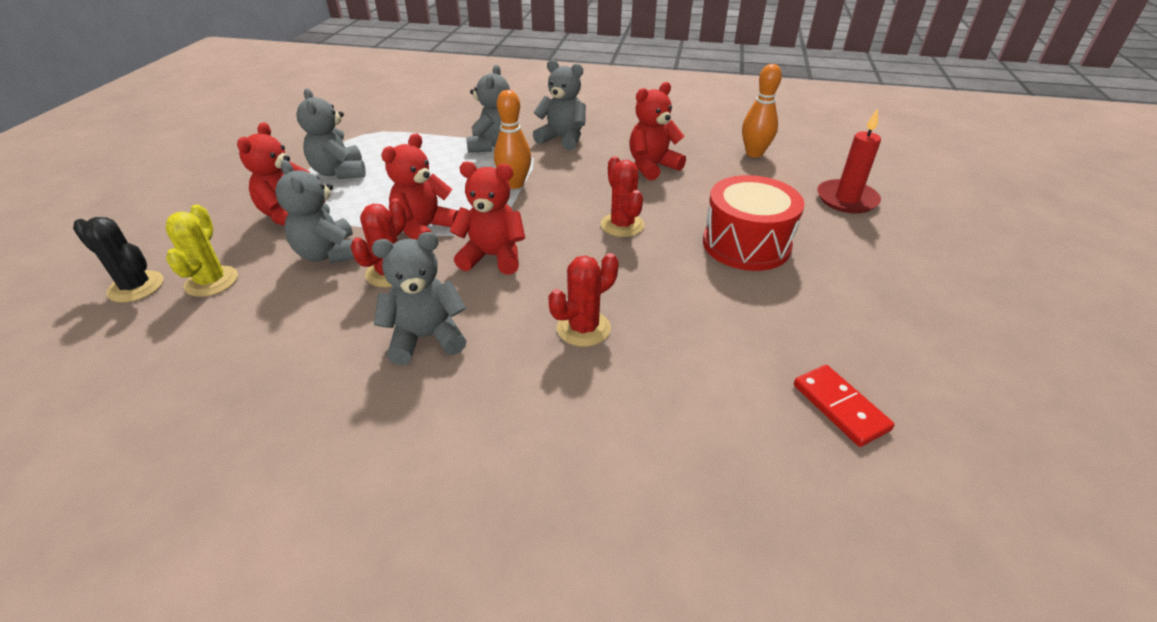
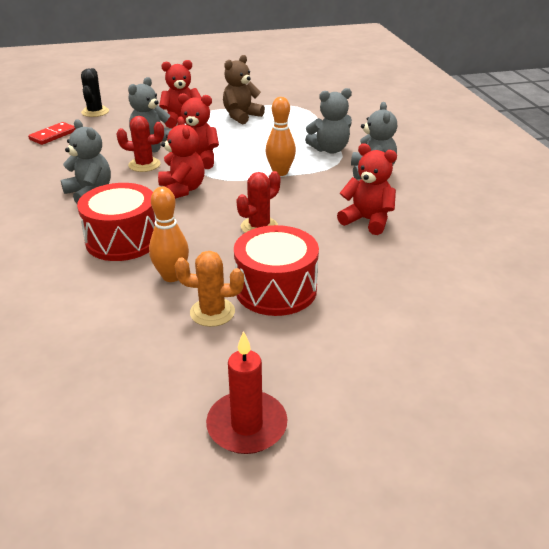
camera: 65 degrees right, 5 degrees down
(211, 281) = (109, 125): yellow cactus -> none
(340, 172) = (241, 116): grey teddy bear -> brown teddy bear
(583, 328) = (123, 240): red cactus -> red drum
(754, 153) = (456, 269): orange bowling pin -> orange bowling pin (172, 276)
(771, 291) = (212, 312): none -> orange cactus
(840, 407) = (82, 363): red domino -> red domino (53, 135)
(846, 199) = (415, 341): red candle -> red candle (247, 425)

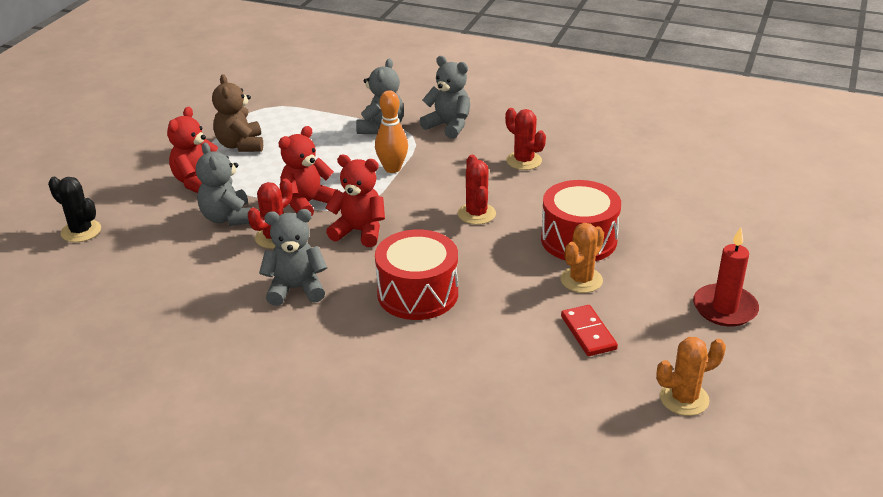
camera: 55 degrees left, 0 degrees up
(53, 135) = (107, 278): red domino -> red domino (588, 333)
(63, 444) = (684, 399): none -> orange cactus
(172, 276) = (509, 284): orange bowling pin -> none
(367, 220) = (524, 161): red teddy bear -> red cactus

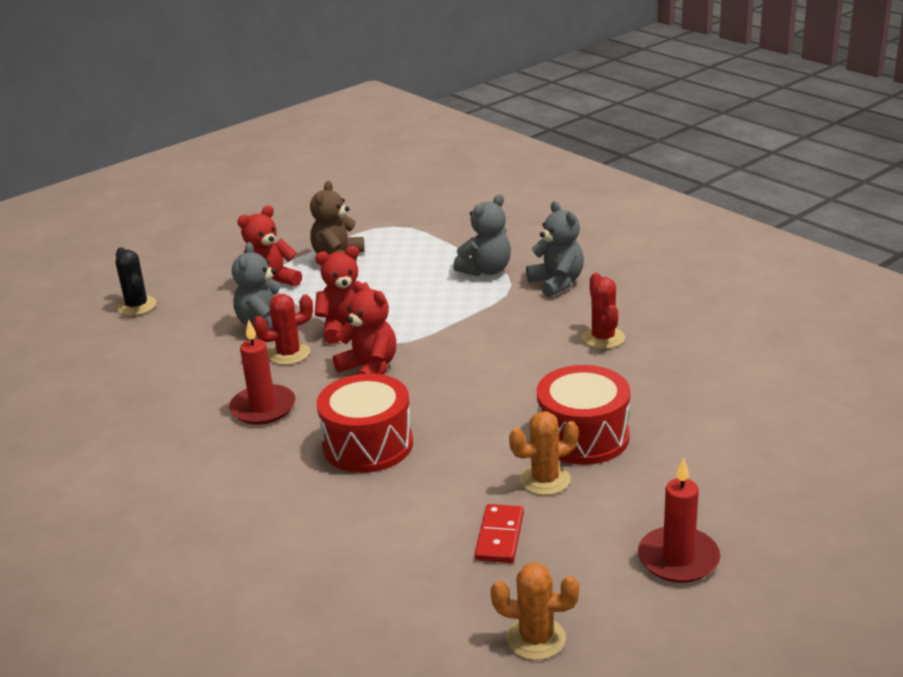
camera: 30 degrees right, 5 degrees down
(296, 289) = (263, 408): grey teddy bear -> red candle
(392, 168) = (459, 314): orange bowling pin -> none
(476, 214) = (500, 381): red cactus -> none

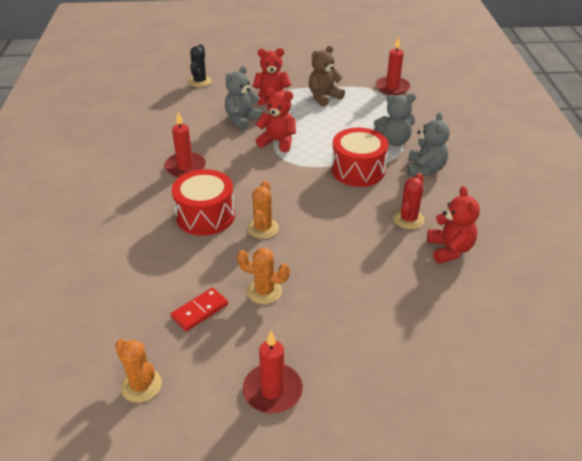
camera: 35 degrees right, 10 degrees up
(289, 354) = (233, 142): red cactus -> none
(369, 369) = (260, 171): red teddy bear -> red teddy bear (449, 249)
(409, 216) = (392, 87): none -> red candle
(457, 423) = (263, 228): none -> orange cactus
(583, 437) = (318, 277): red drum -> red drum (358, 170)

